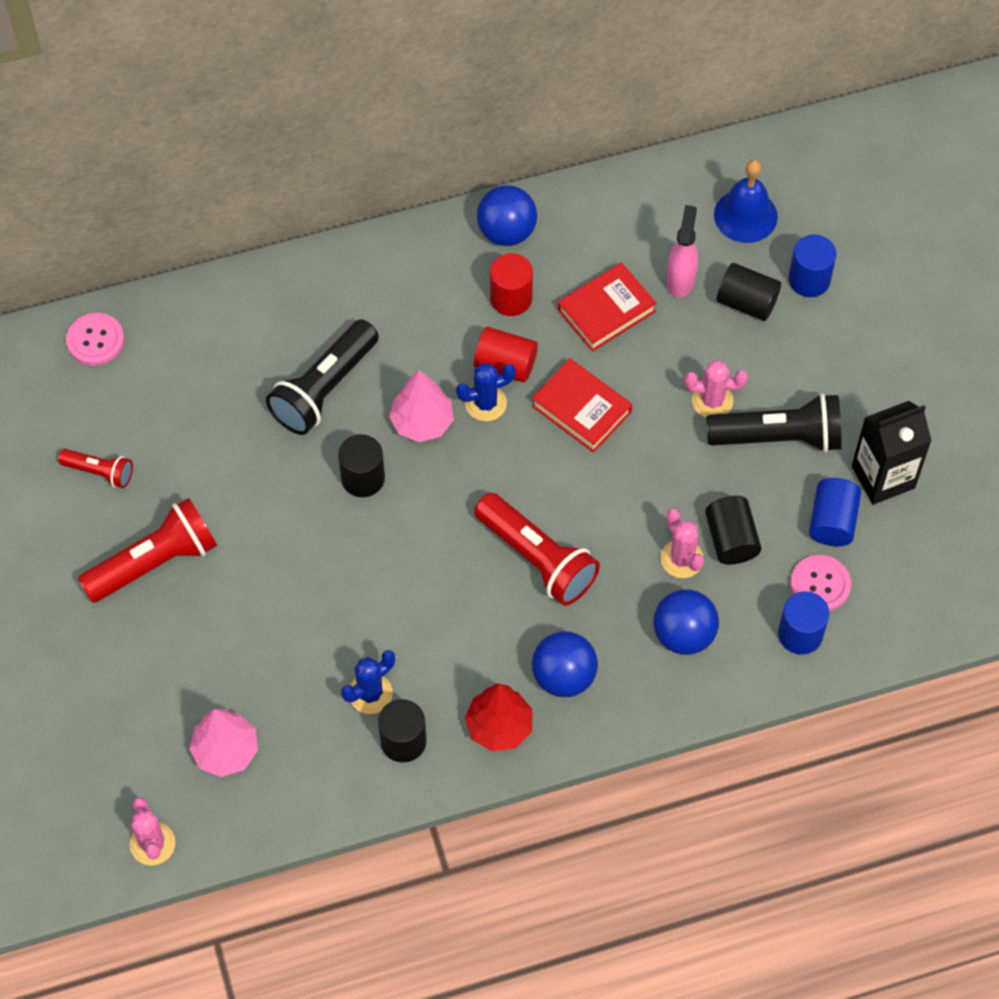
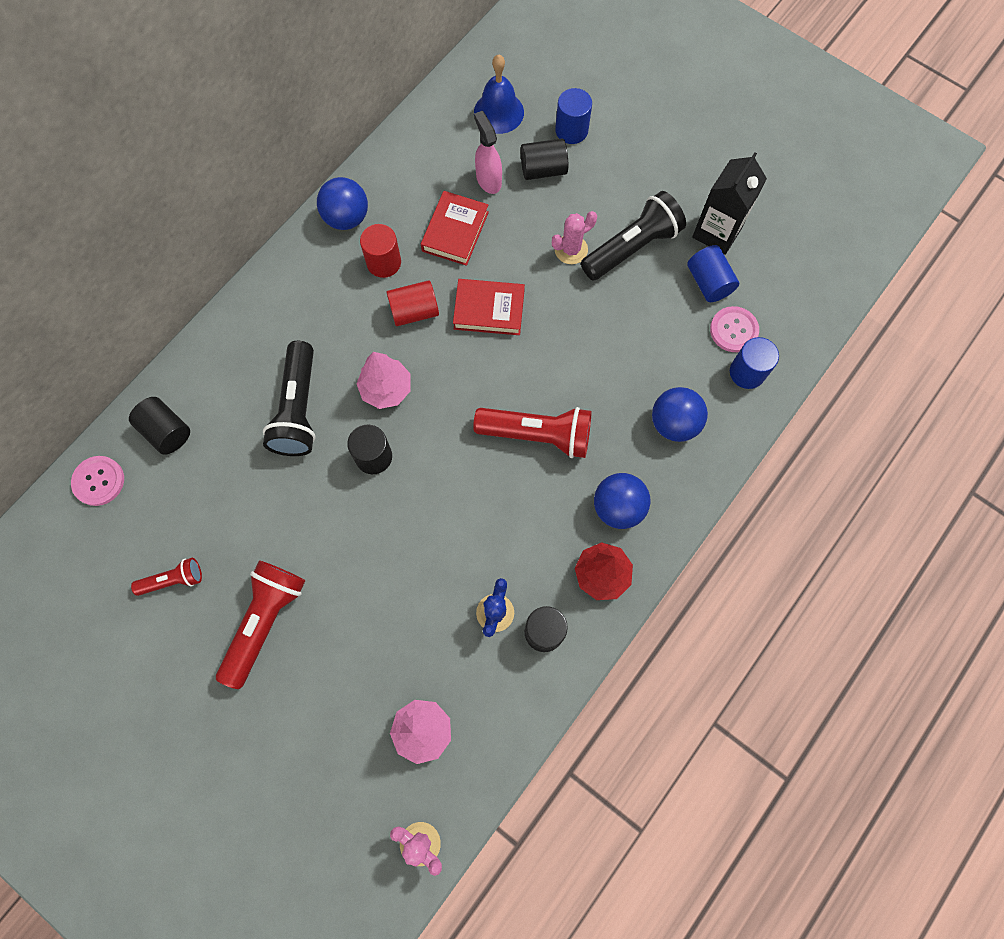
camera: 35 degrees left, 10 degrees up
(486, 403) = (421, 347): blue cactus -> none
(681, 559) = (633, 371): pink cactus -> none
(731, 539) = (654, 337): black cylinder -> black cylinder (166, 431)

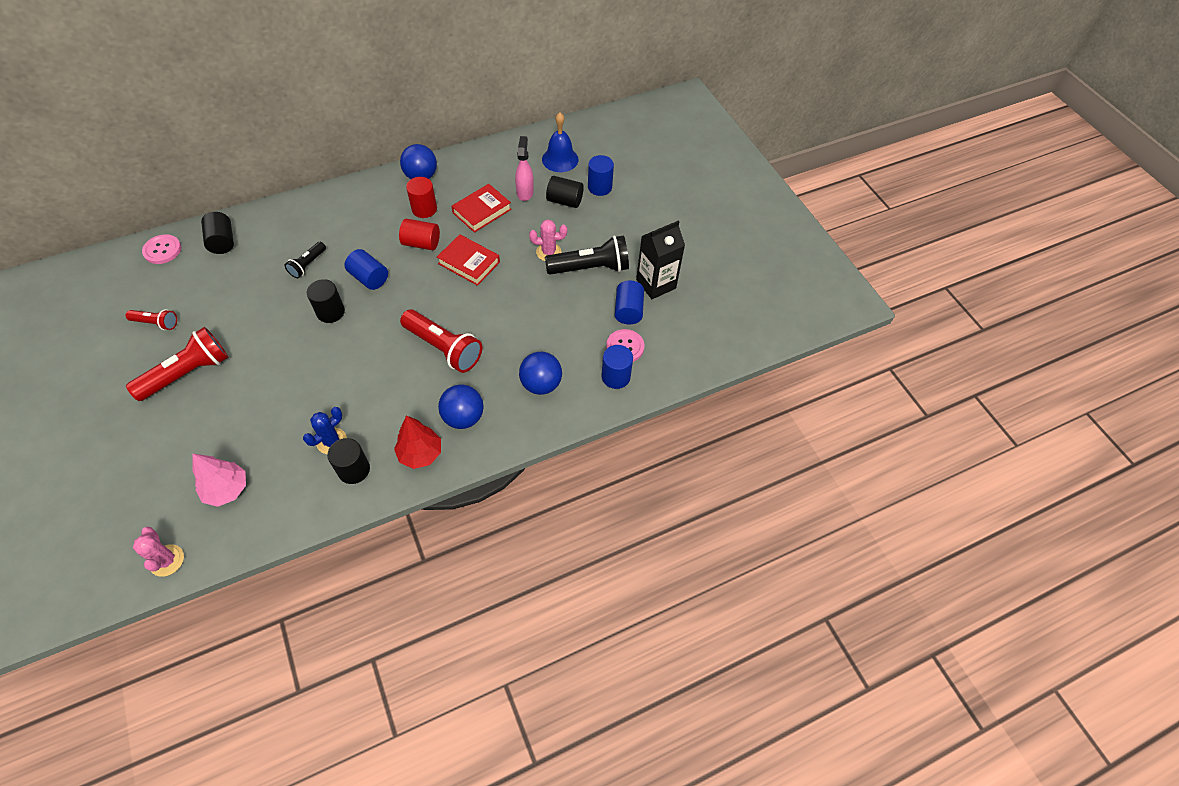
camera: 25 degrees right, 15 degrees down
(298, 409) = (308, 265): black flashlight -> black flashlight, size x0.54
(386, 389) = (369, 278): pink tree -> blue cylinder

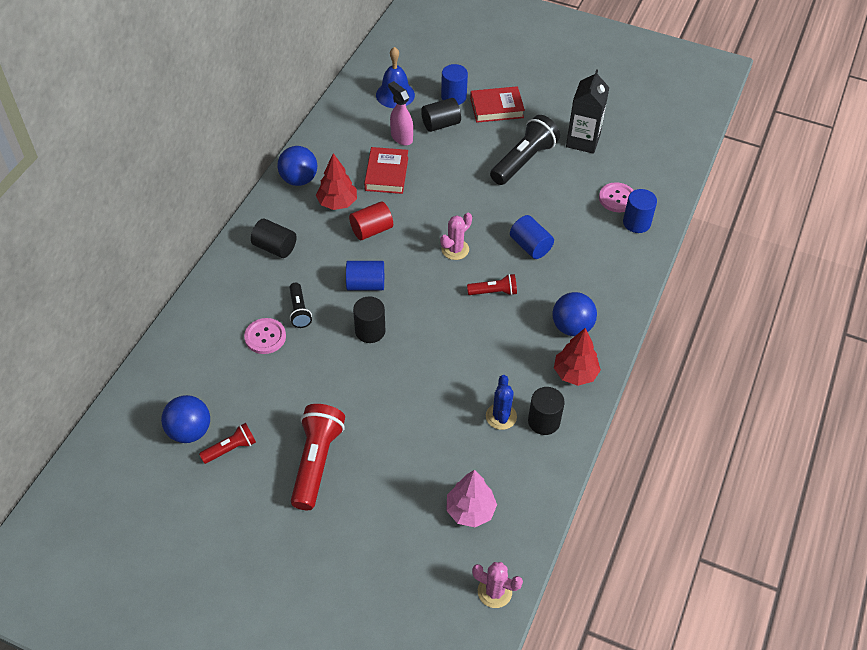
camera: 40 degrees left, 5 degrees down
(162, 250) = (147, 392): pink button -> pink button (265, 337)
(222, 242) = (195, 346): black cylinder -> black cylinder (275, 247)
(424, 209) = (337, 203): red cylinder -> red tree
(444, 348) = (494, 292): red flashlight -> red flashlight, size x0.54
(469, 263) = (429, 219): red book -> red book (496, 108)
(541, 384) = (594, 265): blue ball -> blue ball (190, 431)
(548, 252) = (478, 170): pink cactus -> pink cactus (455, 249)
(628, 311) = (588, 172): blue cylinder -> blue cylinder (530, 246)

